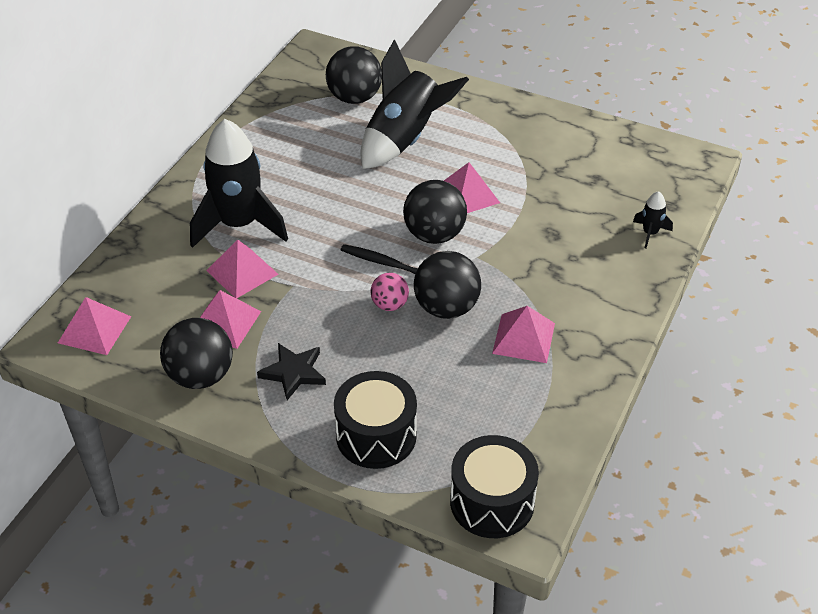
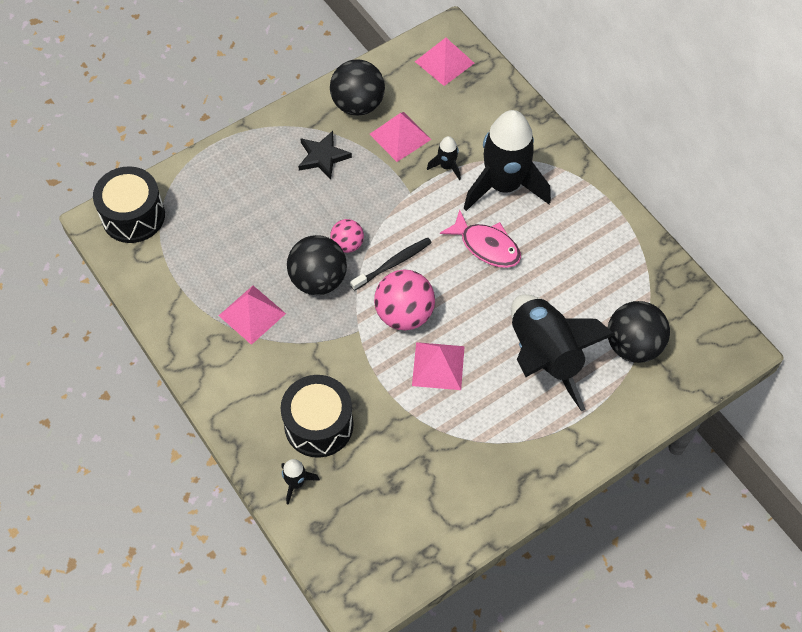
camera: 120 degrees right, 15 degrees up
(242, 272) = (446, 166): pink pyramid -> black rocket
(319, 211) = (486, 246): none -> pink fish
(376, 435) = (234, 179): black drum -> black drum (318, 425)
(434, 234) = (404, 314): black ball -> pink ball

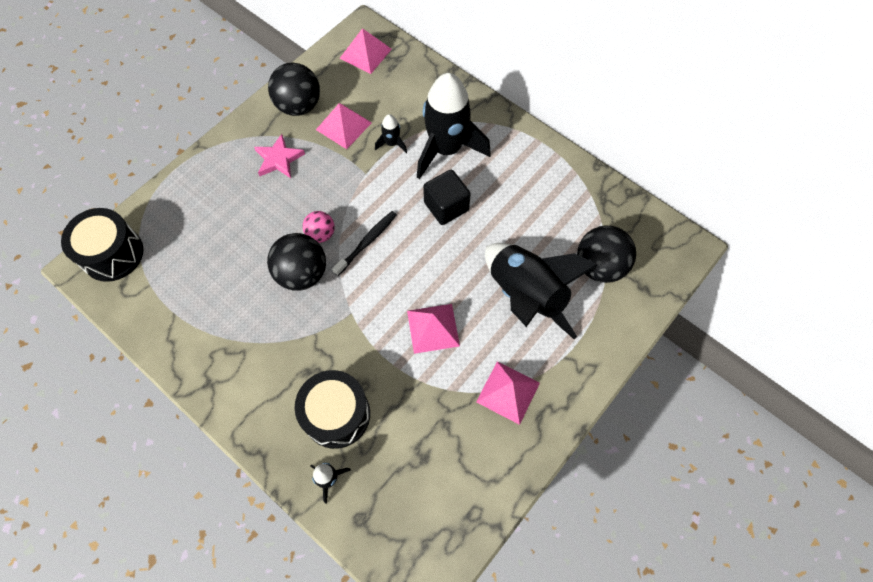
camera: 15 degrees left, 5 degrees up
(252, 314) = (247, 321): pink pyramid -> pink pyramid (508, 392)
(323, 157) = (279, 159): black star -> pink star
(404, 314) = (389, 287): pink ball -> none
(486, 246) = (446, 206): pink fish -> black cube

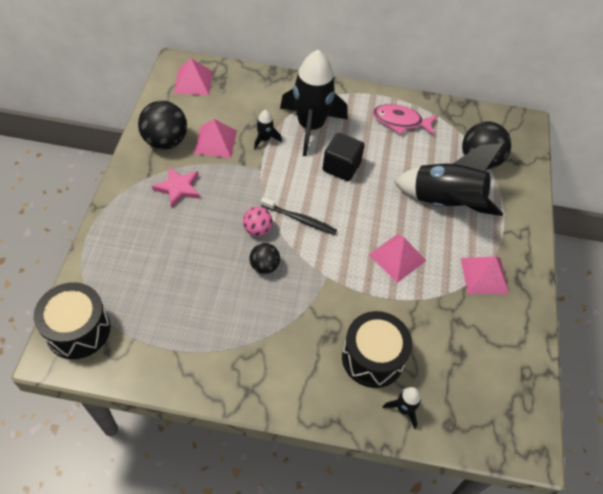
camera: 35 degrees left, 10 degrees down
(302, 273) = (264, 266): black ball -> black ball, size x0.57
(367, 242) = (299, 219): black toothbrush -> black toothbrush turned 105 degrees clockwise
(544, 184) = (400, 122): none -> pink fish

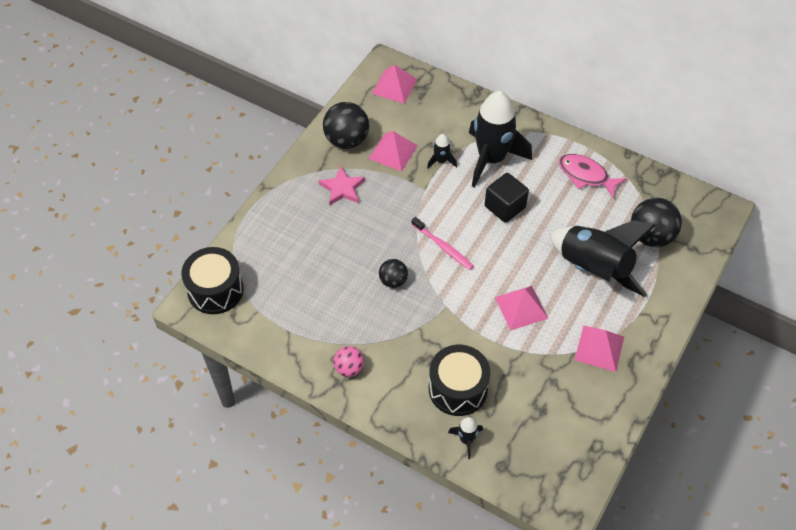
camera: 25 degrees right, 0 degrees up
(257, 229) = (400, 246): pink ball -> pink ball (349, 368)
(299, 219) = (443, 247): black toothbrush -> pink toothbrush

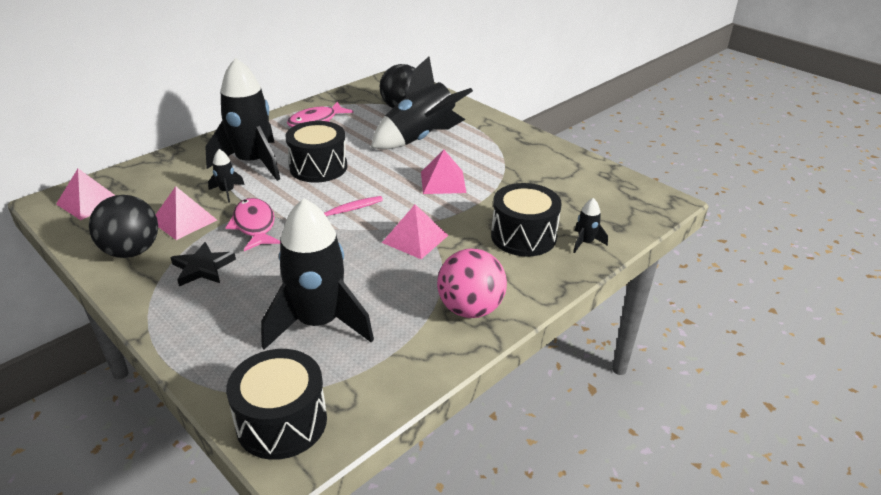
camera: 75 degrees left, 20 degrees down
(306, 278) = (318, 323): none -> black rocket
(342, 188) = (203, 268): pink star -> black star
(349, 368) = (470, 309): pink ball -> pink ball, size x1.74
(393, 281) = (365, 253): black ball -> none
(403, 197) = (254, 225): none -> pink fish
(505, 207) = (318, 167): black cube -> black drum
(599, 348) = (505, 153): pink pyramid -> pink pyramid (415, 239)

